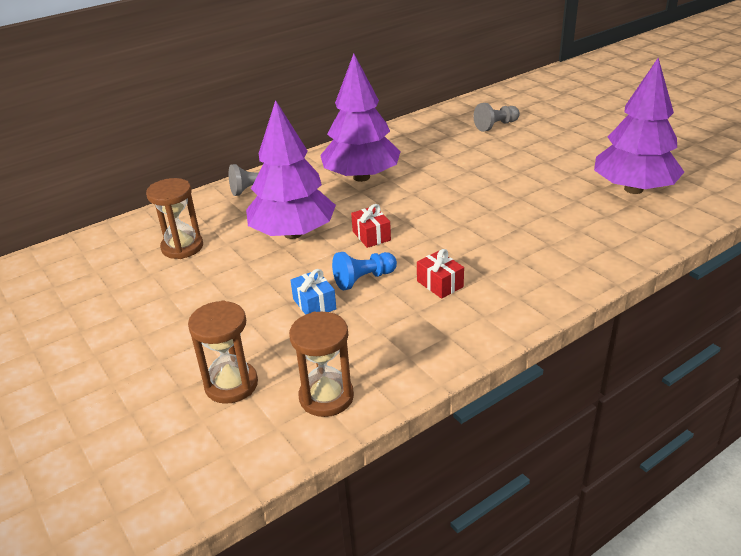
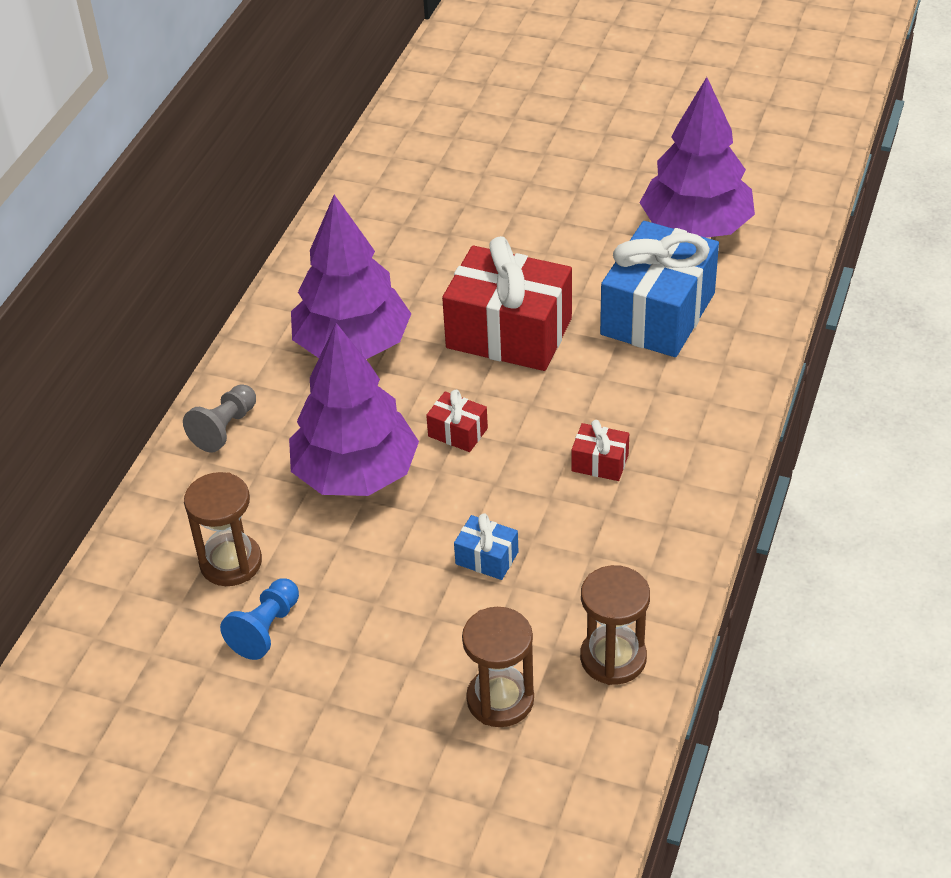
camera: 35 degrees left, 10 degrees up
(363, 279) = (510, 498): blue pawn -> blue pawn (266, 629)
(455, 201) = (509, 333): none -> red gift
(496, 126) = (447, 182): grey pawn -> none
(561, 222) = (657, 314): none -> blue gift

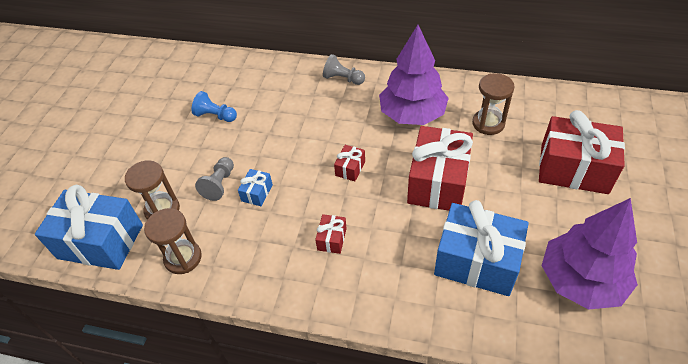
camera: 85 degrees right, 5 degrees up
(231, 562) = (256, 97): brown hourglass -> brown hourglass (488, 123)
(355, 474) = (315, 131): purple tree -> none
(455, 614) = (219, 184): none -> grey pawn
(513, 196) = (573, 169): none -> red gift
(560, 793) = (100, 241): none -> blue gift

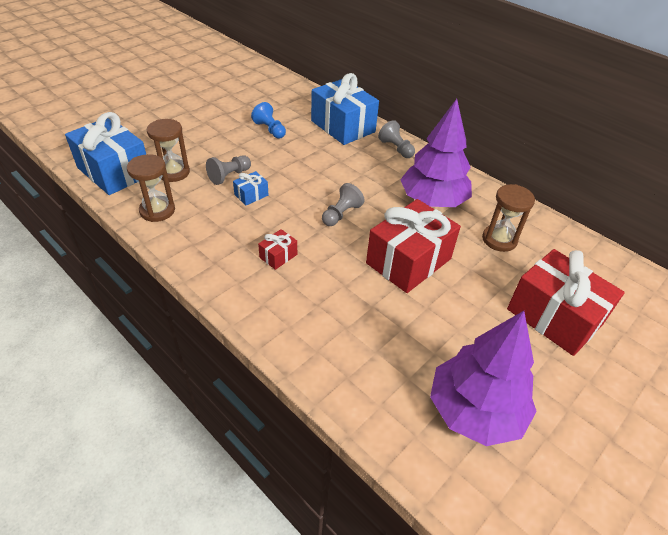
camera: 25 degrees right, 5 degrees down
(350, 168) = (341, 214): red gift -> grey pawn
(476, 261) = (387, 339): blue gift -> blue gift (343, 126)

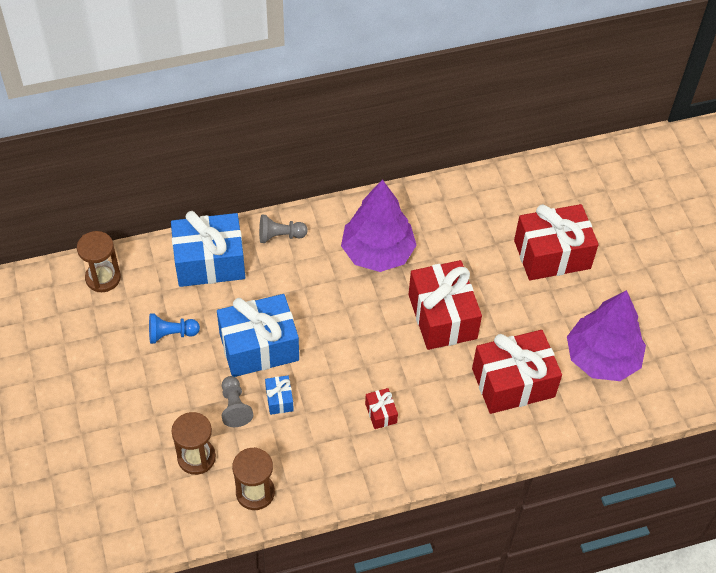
camera: 60 degrees left, 10 degrees up
(114, 172) = (159, 515): blue gift -> blue gift (259, 347)
(341, 214) = (353, 336): grey pawn -> none
(380, 339) = (513, 382): none -> red gift
(499, 239) = (455, 235): brown hourglass -> brown hourglass (103, 278)

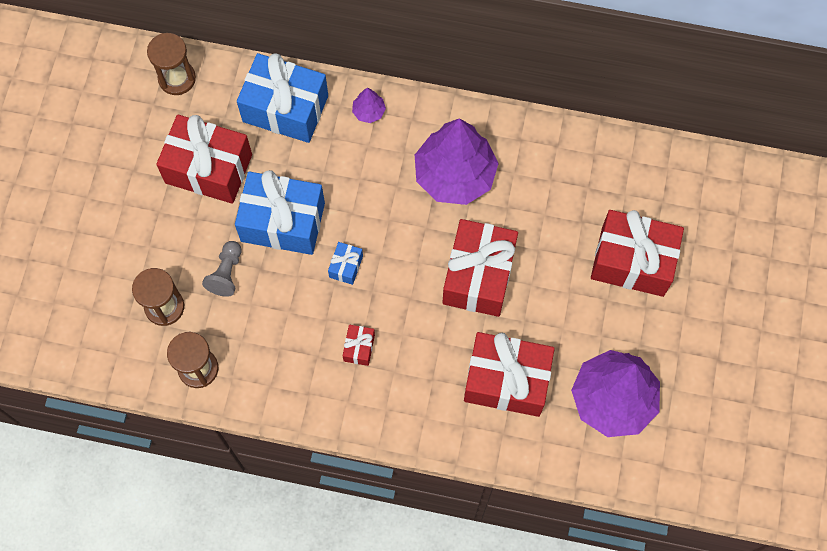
camera: 30 degrees right, 15 degrees up
(171, 334) = (208, 169): blue pawn -> red gift
(279, 399) = (271, 286): blue gift -> blue gift (346, 266)
(280, 236) = (369, 111): grey pawn -> purple tree

